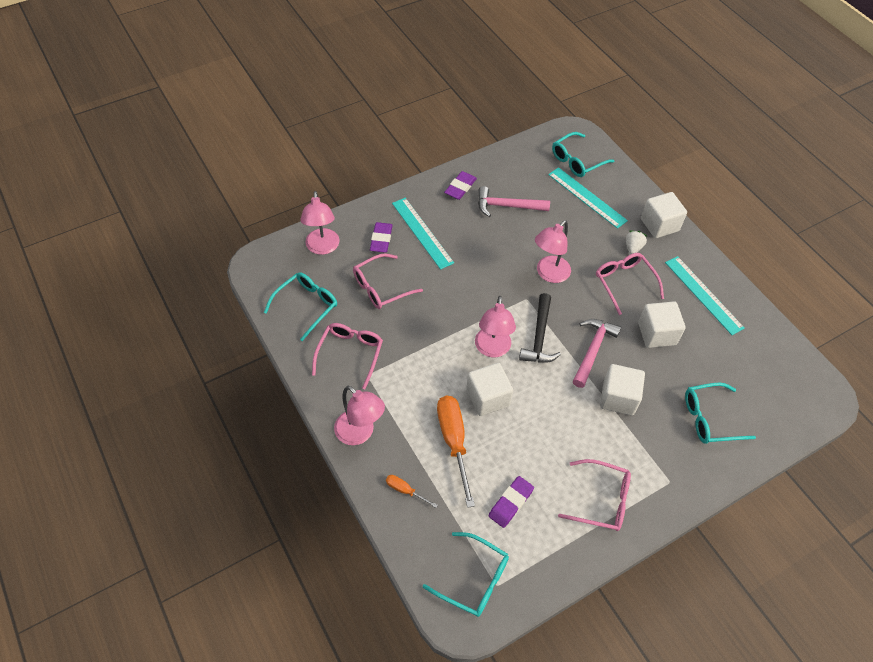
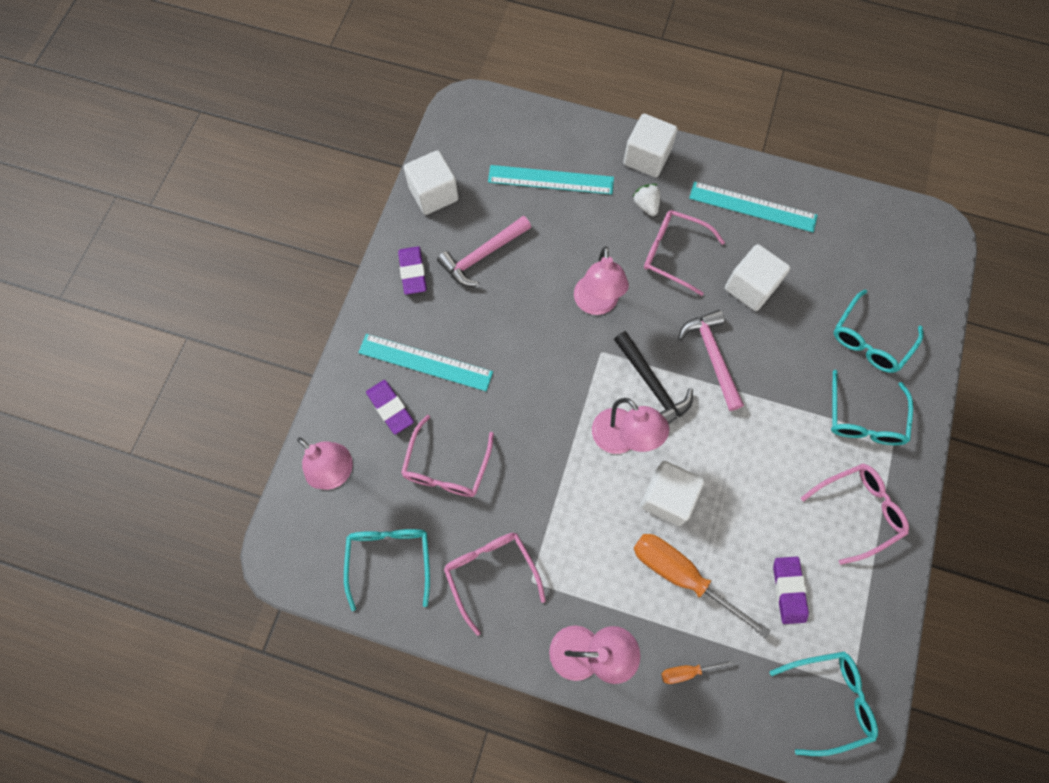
camera: 40 degrees left, 15 degrees up
(577, 160) = (501, 141): turquoise glasses -> turquoise glasses (864, 418)
(618, 398) = (779, 389): white cube -> white cube (433, 194)

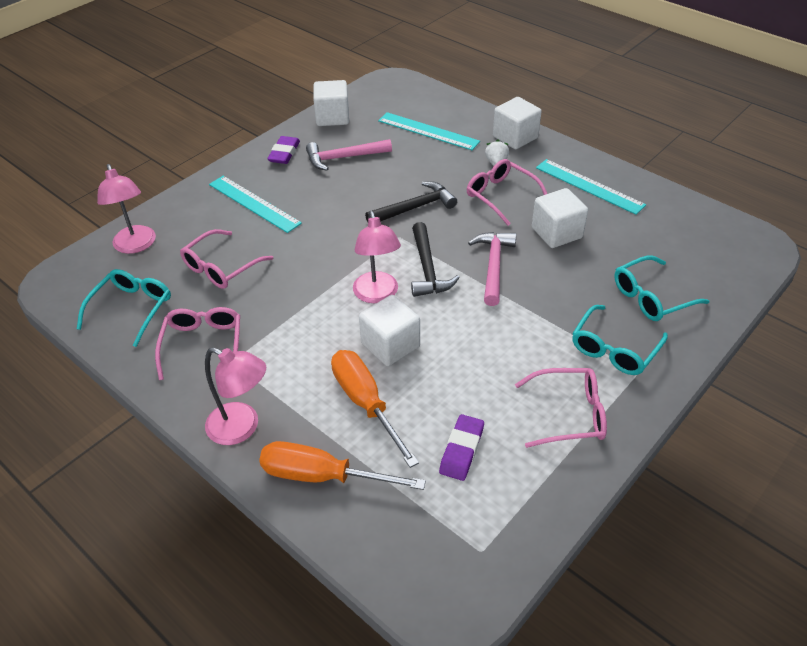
camera: 25 degrees right, 25 degrees down
(390, 408) = (206, 221): purple eraser -> none
(596, 304) = (414, 208): pink lamp -> black hammer
(687, 671) = (322, 476): orange screwdriver -> orange screwdriver, size x2.11
(828, 700) = (448, 553): turquoise glasses -> none

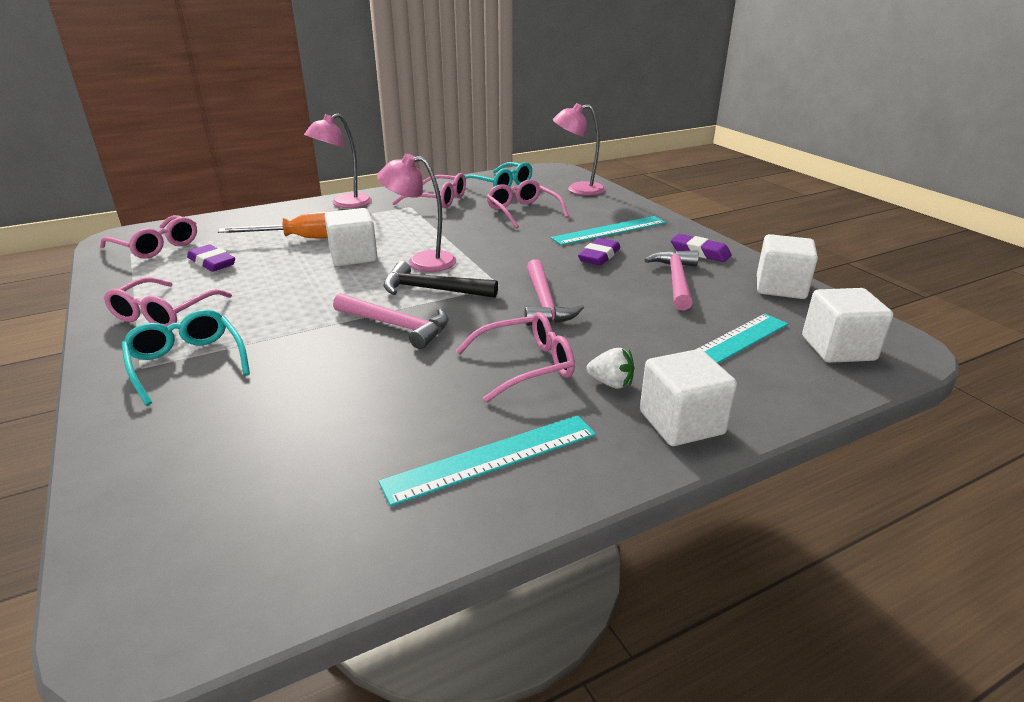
camera: 110 degrees right, 15 degrees down
(316, 199) = (599, 256): none -> purple eraser
(322, 476) = (269, 219): orange screwdriver -> none
(414, 208) = (544, 303): black hammer -> pink hammer
(452, 538) = (156, 246): none -> pink glasses
(556, 233) = (410, 387): white cube -> white cube (838, 348)
(652, 297) = (212, 422): turquoise glasses -> none

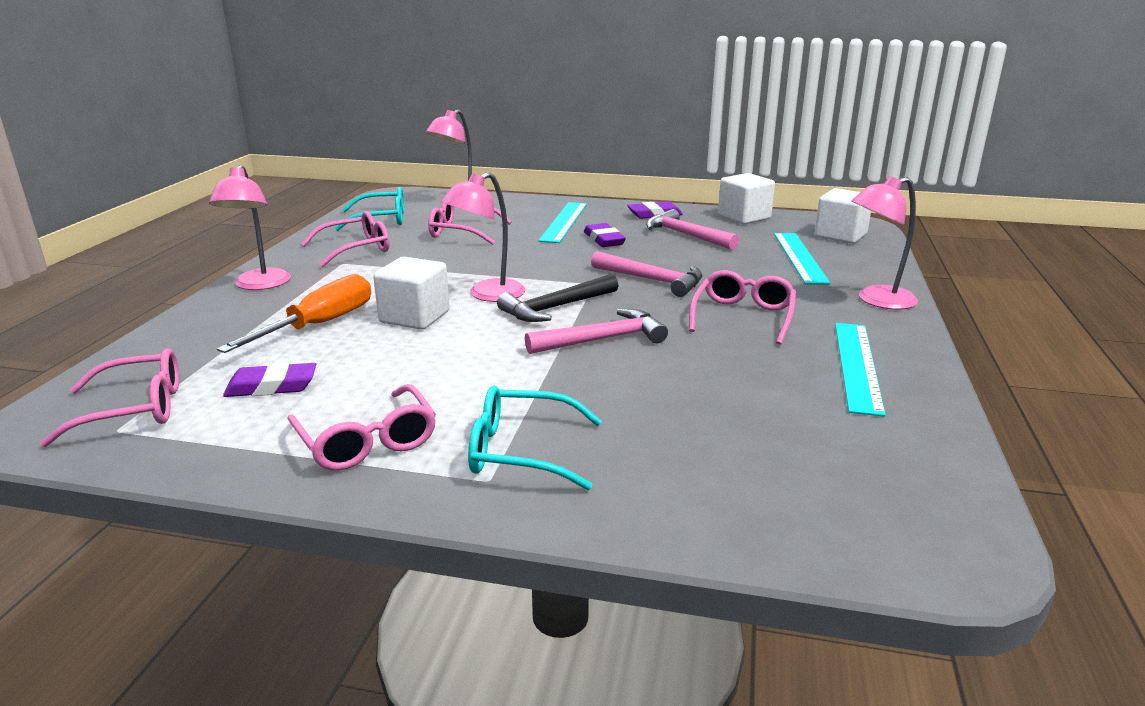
camera: 50 degrees left, 5 degrees down
(611, 383) = (804, 301): white strawberry -> none
(681, 423) = (876, 300): white cube -> pink lamp

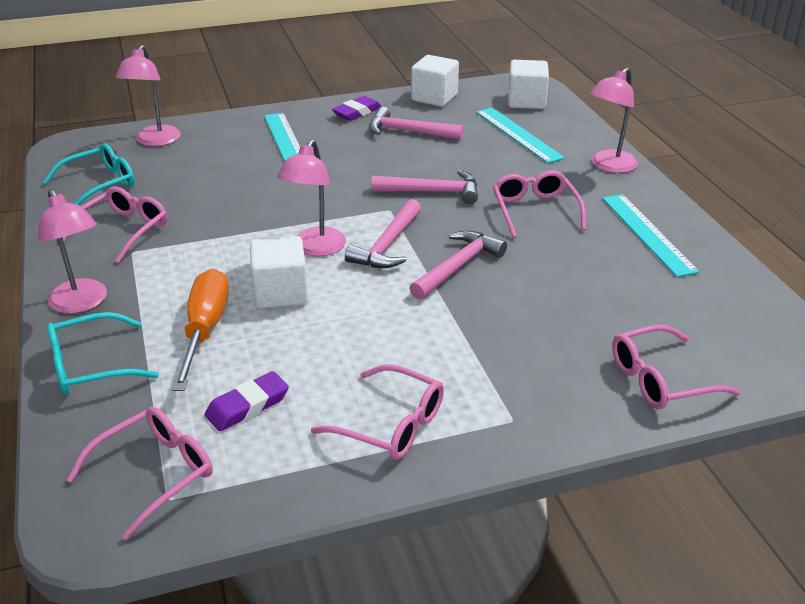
camera: 30 degrees left, 10 degrees up
(462, 232) = (204, 179): pink glasses -> pink glasses (661, 379)
(522, 451) = (509, 388): turquoise glasses -> turquoise glasses (91, 366)
(556, 307) = (388, 245): black hammer -> pink hammer
(604, 240) = (345, 155): purple eraser -> none

